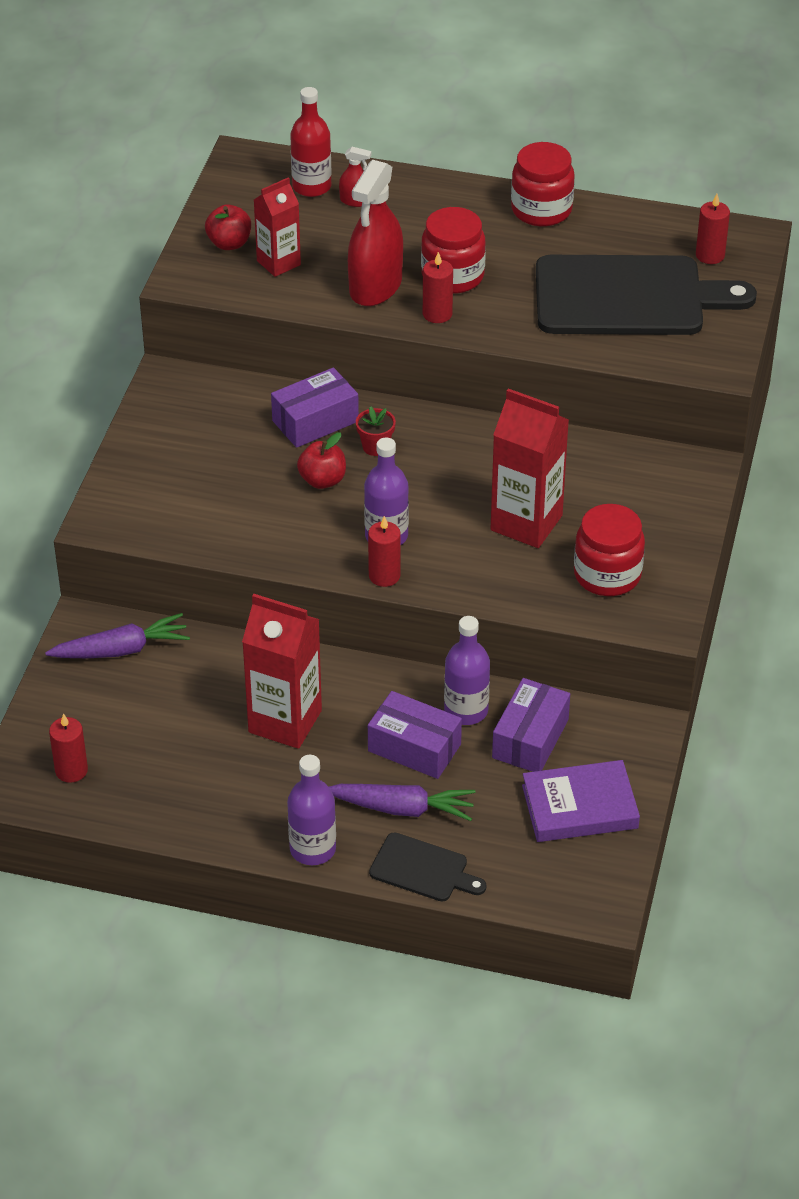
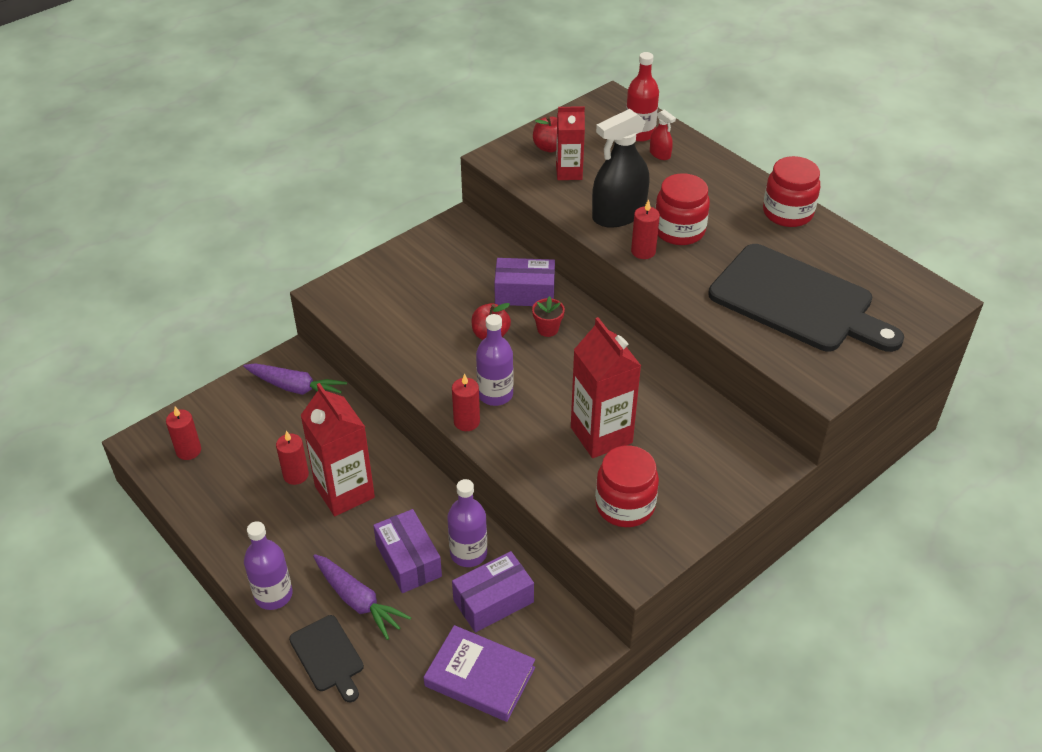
camera: 35 degrees right, 0 degrees up
(375, 286) = (618, 214): red spray bottle -> black spray bottle
(710, 255) = (891, 299): red candle -> red candle (296, 475)

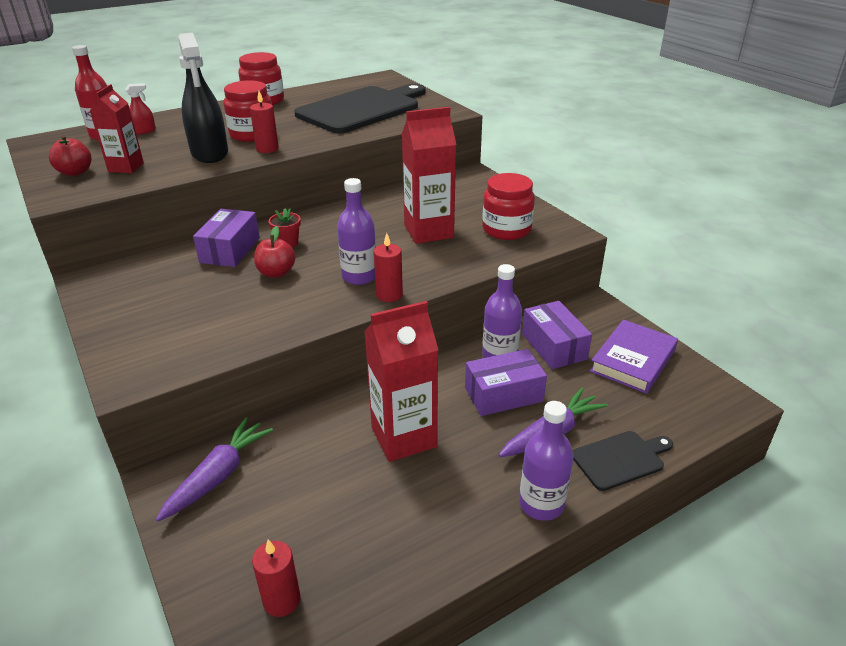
camera: 80 degrees left, 10 degrees down
(296, 475) = (365, 479): red candle -> none

